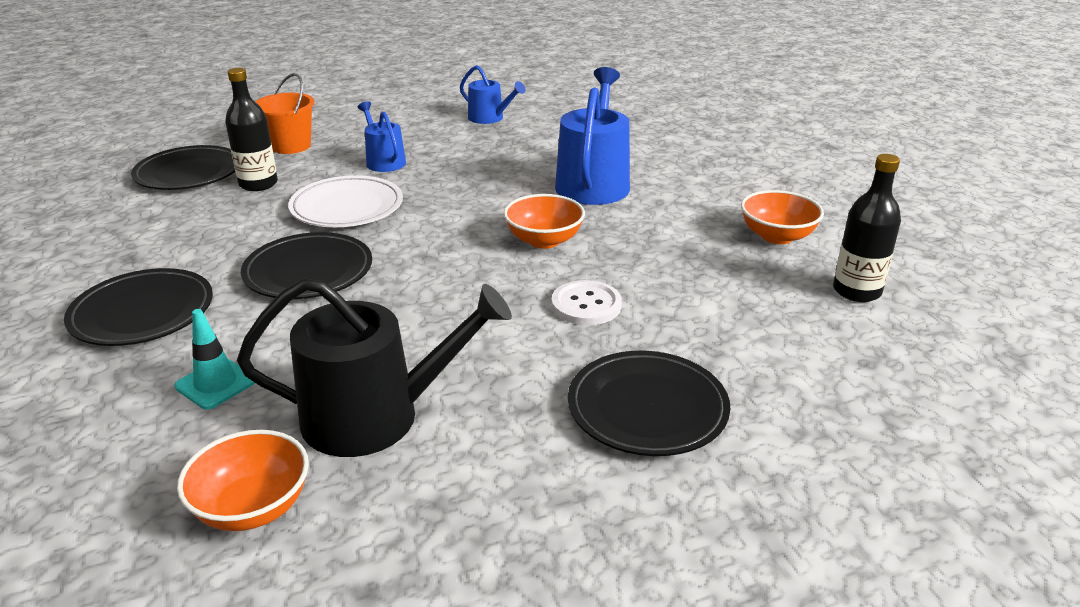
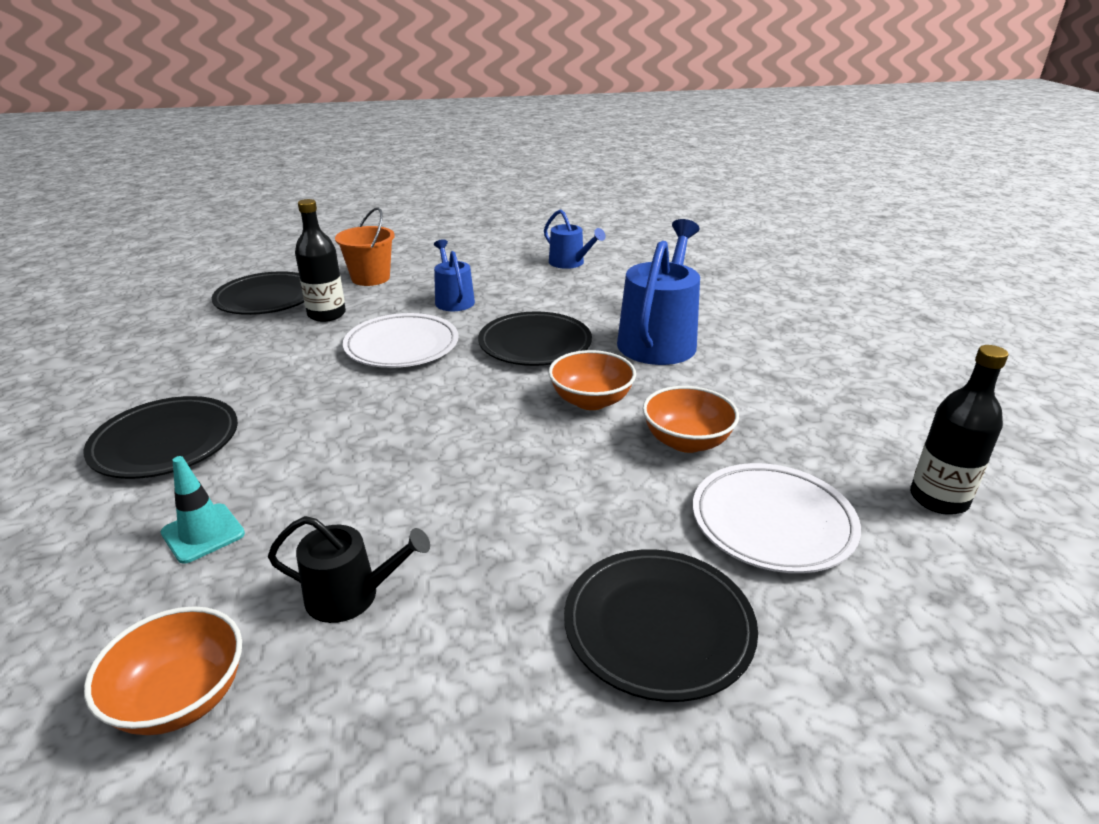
camera: 10 degrees right, 0 degrees up
(308, 272) = (341, 413): black plate -> black plate (535, 344)
(375, 416) = (351, 595): black watering can -> black watering can, size x0.56
(586, 305) = (618, 482): white button -> none
(725, 322) = (772, 522): none -> white plate
(777, 236) = (851, 420): orange bowl -> orange bowl (686, 441)

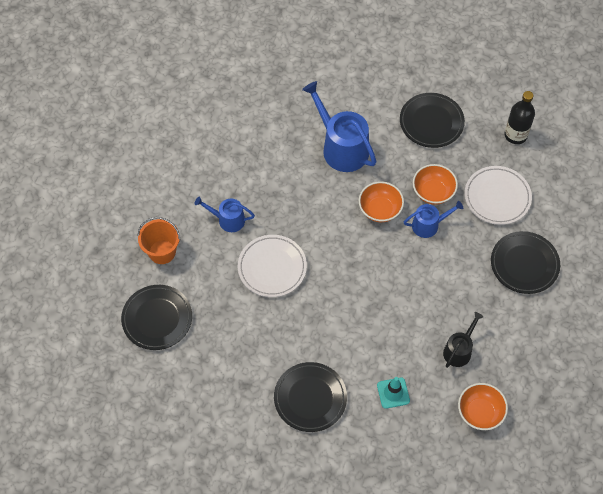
camera: 60 degrees left, 30 degrees up
(326, 314) = (204, 292): black bottle -> none
(535, 344) = (310, 205): black plate -> black plate (431, 122)
(570, 263) = (214, 133): blue watering can -> blue watering can (428, 225)

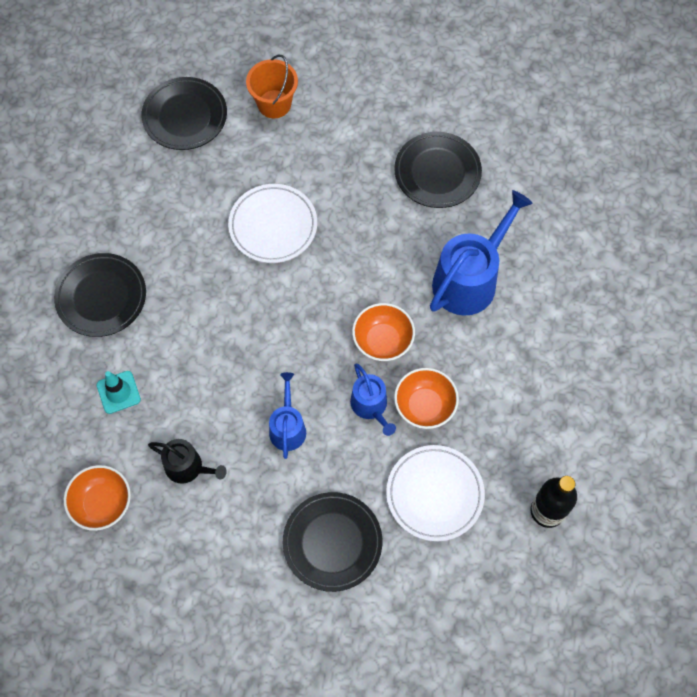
camera: 80 degrees right, 5 degrees up
(228, 220) = (332, 165): blue watering can -> blue watering can (287, 427)
(431, 122) = (539, 390): black plate -> black plate (437, 172)

